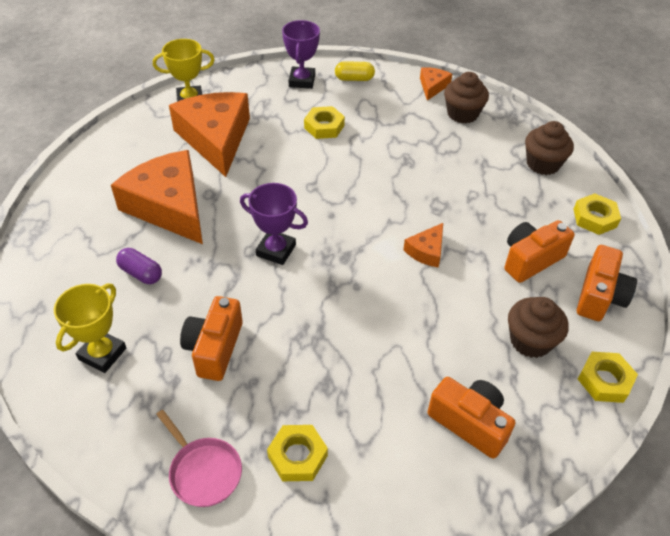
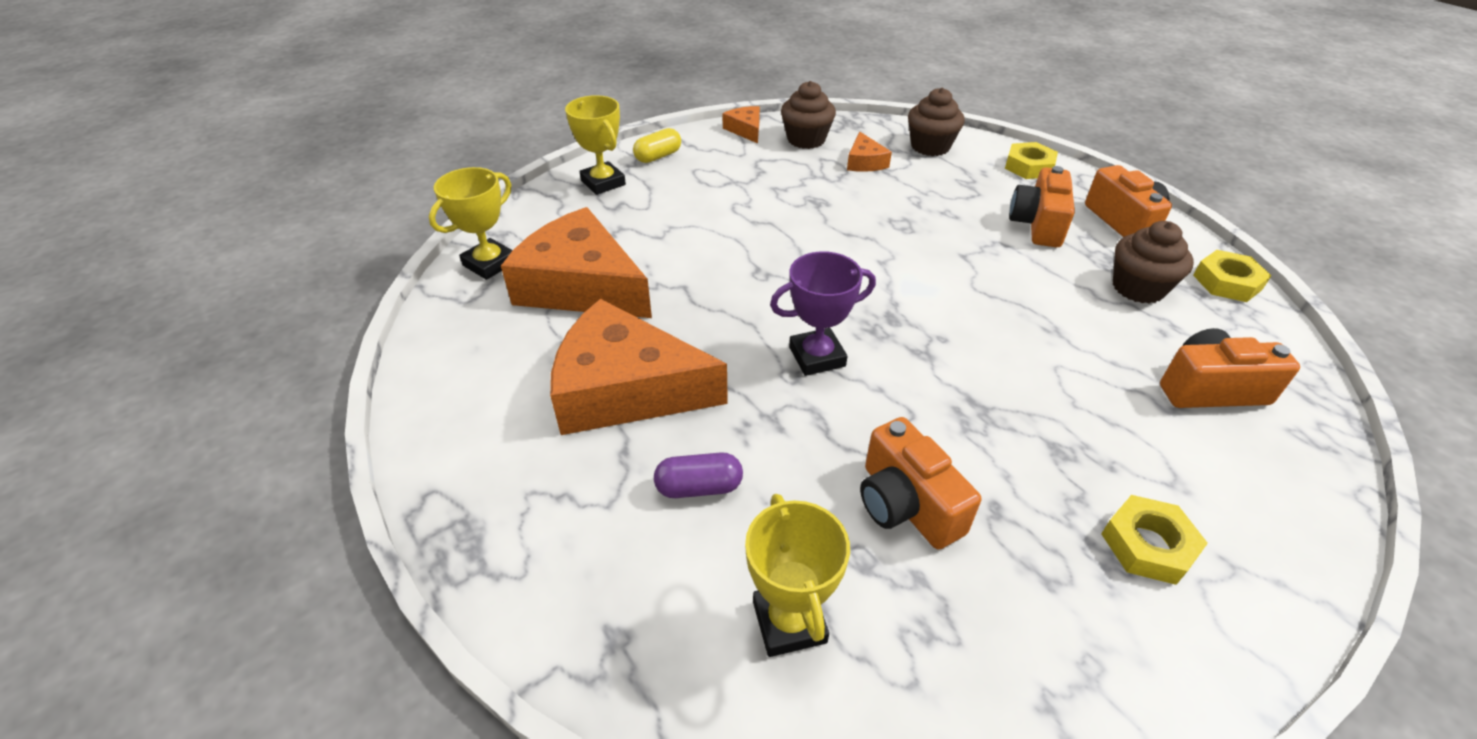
camera: 40 degrees left, 5 degrees down
(203, 471) = (1099, 651): pink pan -> none
(302, 81) = (603, 183): purple trophy -> yellow trophy
(324, 126) = (690, 213): yellow nut -> none
(426, 251) = (952, 268): orange cheese -> orange cheese (864, 162)

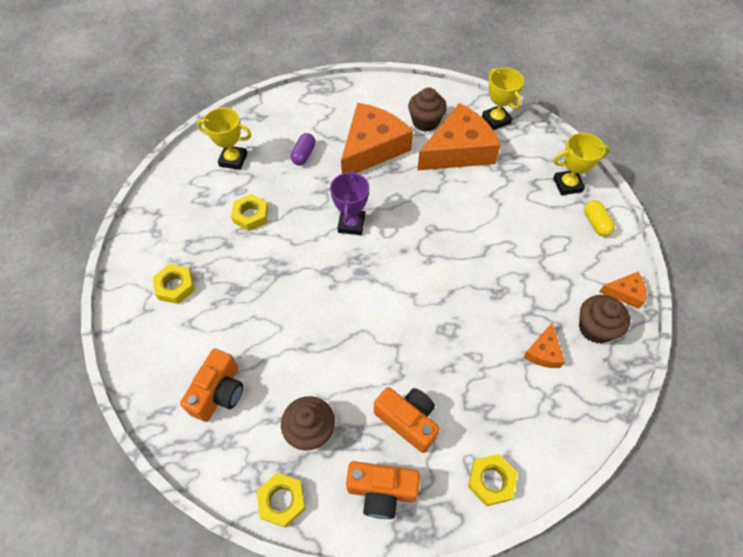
camera: 115 degrees right, 15 degrees up
(864, 162) = (543, 352): orange cheese -> orange cheese turned 90 degrees counterclockwise
(906, 504) = (251, 215): orange camera -> yellow nut
(930, 146) = (553, 419): brown cupcake -> brown cupcake (425, 122)

